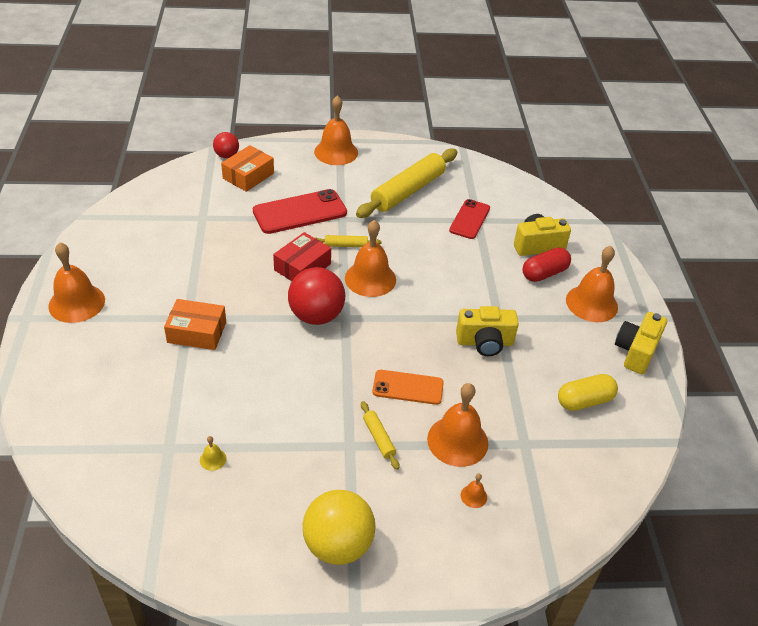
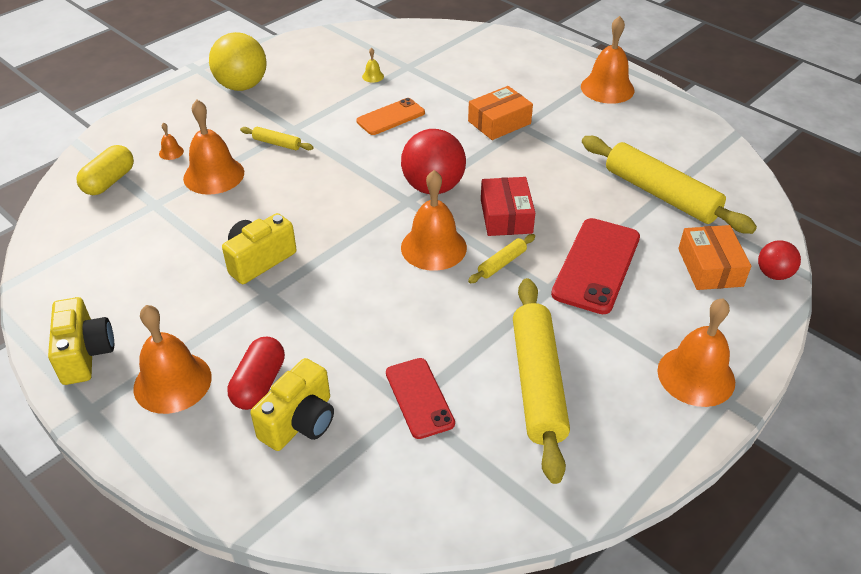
camera: 140 degrees right, 0 degrees up
(198, 218) = (660, 194): none -> yellow rolling pin
(408, 387) = (291, 184): orange phone -> orange phone (390, 117)
(584, 401) = (119, 268): yellow capsule -> yellow capsule (109, 181)

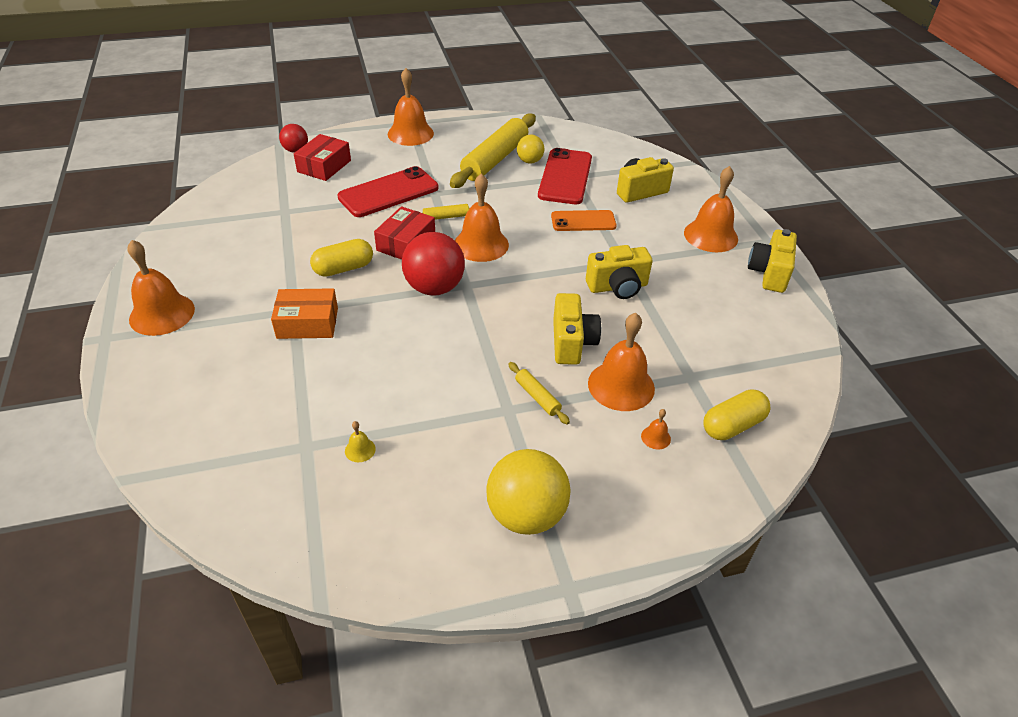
camera: 150 degrees left, 0 degrees up
(259, 384) = (655, 215): red capsule -> none
(274, 191) = (572, 342): none -> yellow camera
(390, 117) = (398, 378): orange phone -> orange phone (583, 221)
(419, 398) = (565, 177): red phone -> red phone, size x1.56
(490, 405) = (529, 161): none -> yellow ball
(529, 170) = (343, 268): none -> yellow capsule
(660, 194) = (280, 212): yellow rolling pin -> none
(710, 267) = (324, 166): orange box -> red box

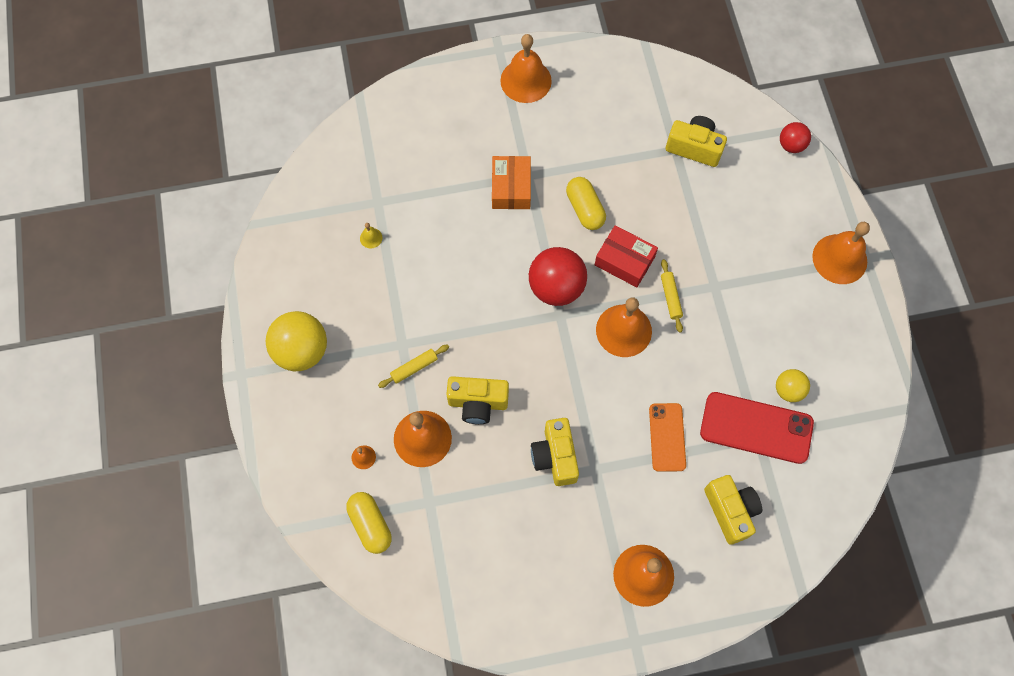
camera: 95 degrees right, 25 degrees up
(324, 166) = (761, 176): red box -> none
(388, 192) = (713, 241): red phone -> none
(495, 159) = (789, 351): yellow rolling pin -> none
(769, 273) = (576, 623): yellow camera -> yellow camera (694, 148)

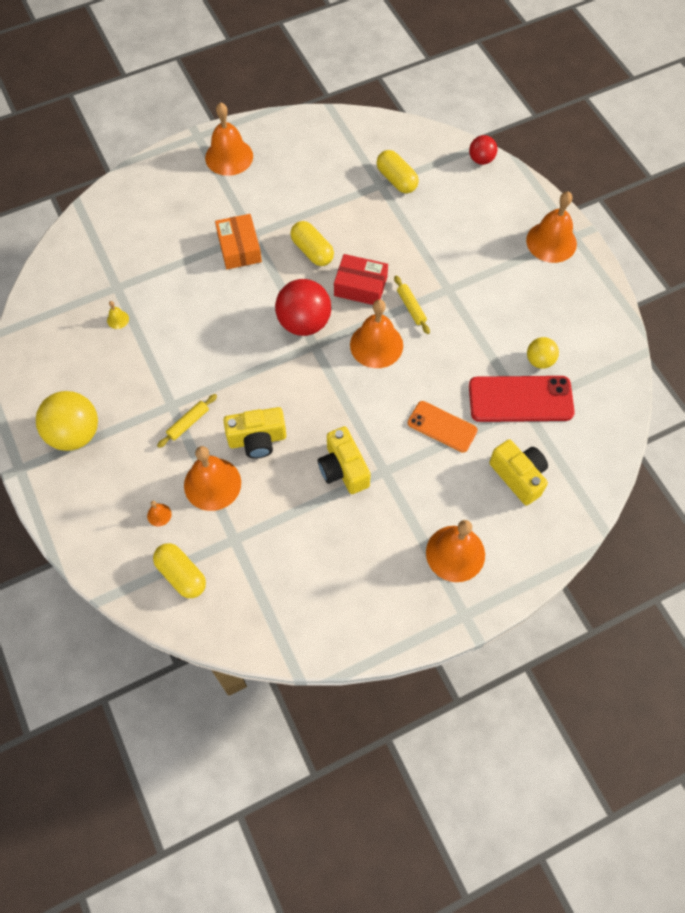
camera: 15 degrees left, 5 degrees down
(667, 437) = (442, 427): orange phone -> orange phone turned 45 degrees counterclockwise
(694, 148) = (396, 180): yellow camera -> yellow capsule

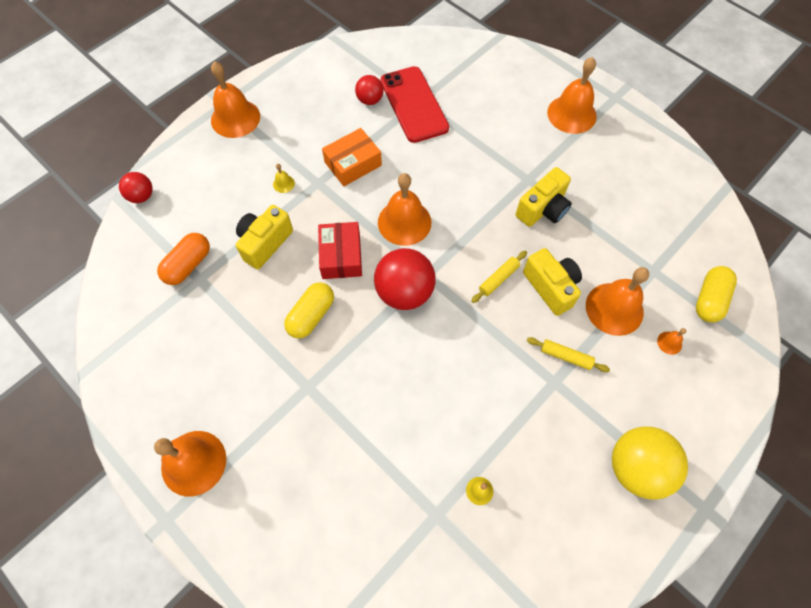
camera: 110 degrees left, 0 degrees up
(239, 248) = (332, 393): orange box -> orange box (353, 164)
(396, 180) = (188, 265): yellow capsule -> orange capsule
(411, 307) = (350, 206): yellow rolling pin -> yellow rolling pin (498, 279)
(442, 427) = (466, 150): orange phone -> none
(457, 262) = (283, 184): none -> yellow bell
(518, 476) = (485, 91): yellow camera -> yellow camera (265, 243)
(539, 360) = (370, 100): yellow ball -> red ball

